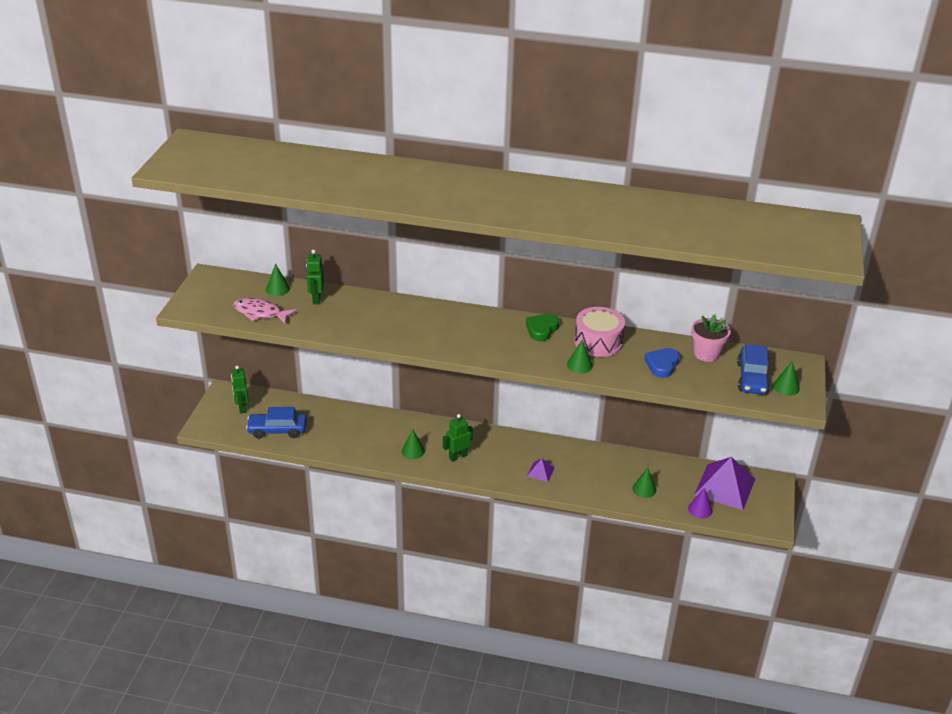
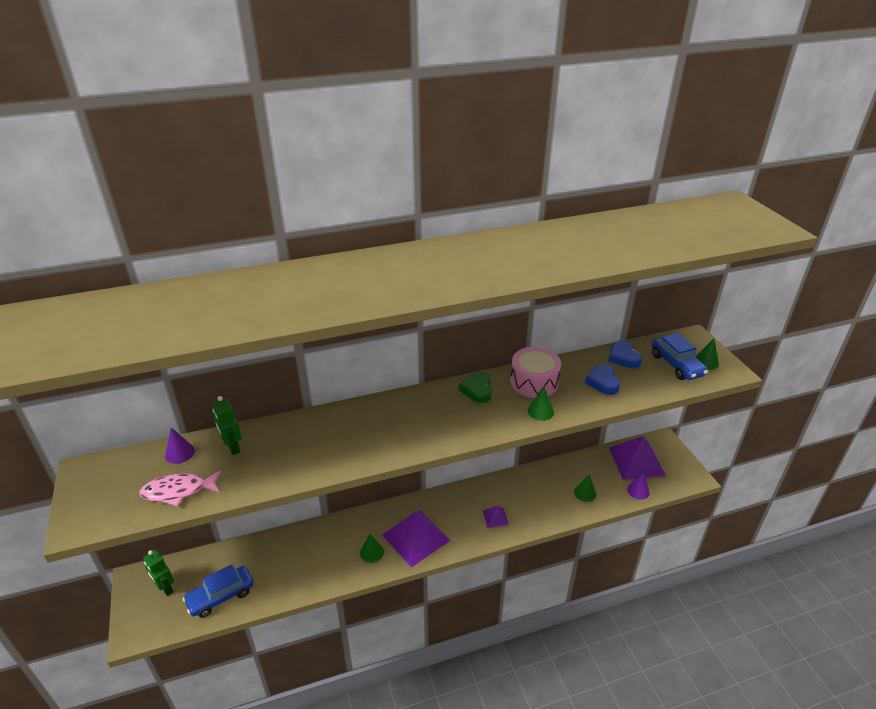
camera: 30 degrees left, 0 degrees up
(277, 289) = (179, 453): green cone -> purple cone
(458, 456) = (416, 537): green robot -> purple pyramid
(706, 354) = (623, 357): pink flower pot -> blue heart

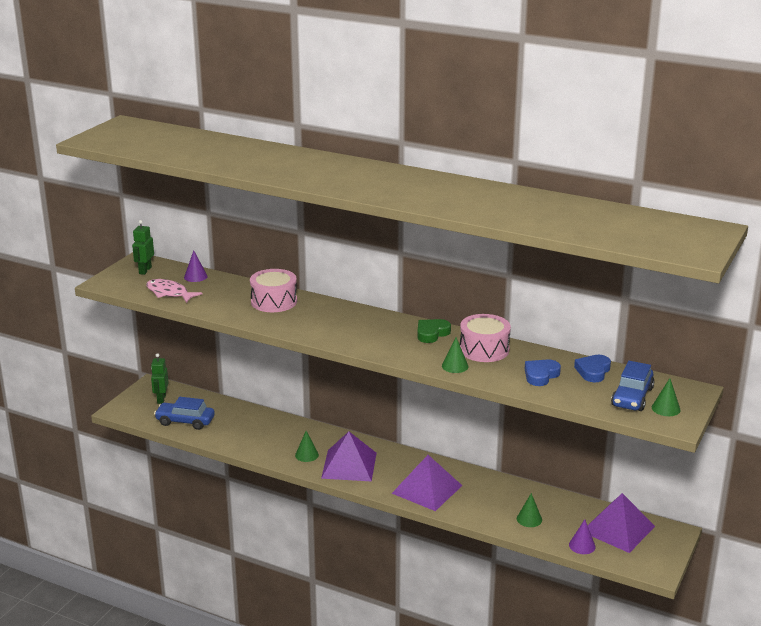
camera: 45 degrees right, 10 degrees down
(232, 447) = (227, 287): green robot -> green robot (145, 270)
(302, 436) = (274, 301): none -> pink drum
(495, 517) = (427, 489): purple pyramid -> purple pyramid, size x2.18

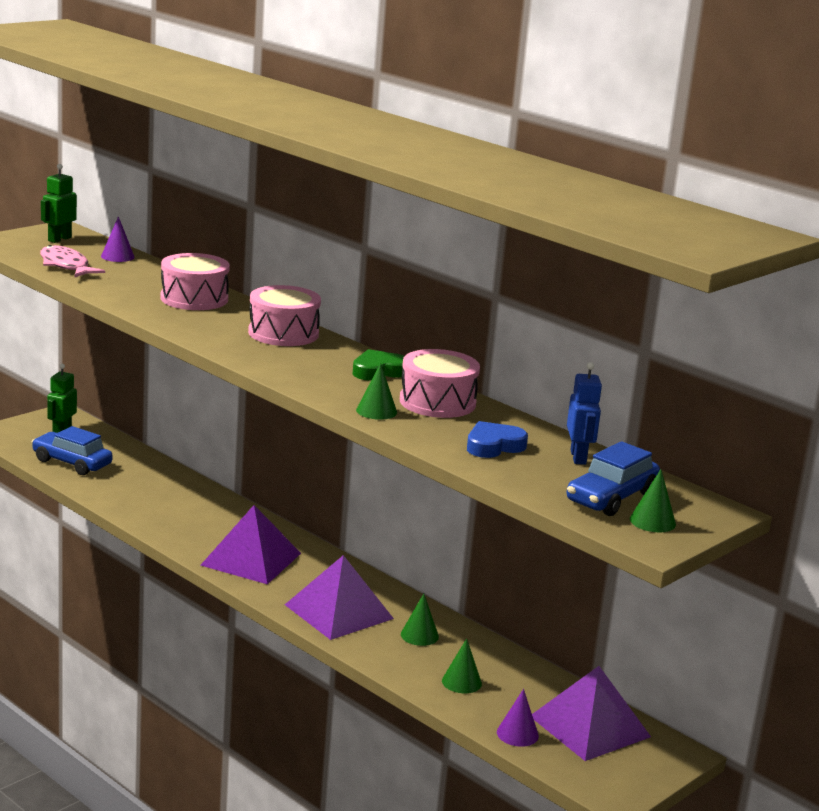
camera: 15 degrees right, 5 degrees down
(306, 455) = (202, 534): green cone -> green cone (419, 635)
(351, 317) = (283, 333): none -> pink drum
(593, 371) = (578, 457): blue heart -> blue robot

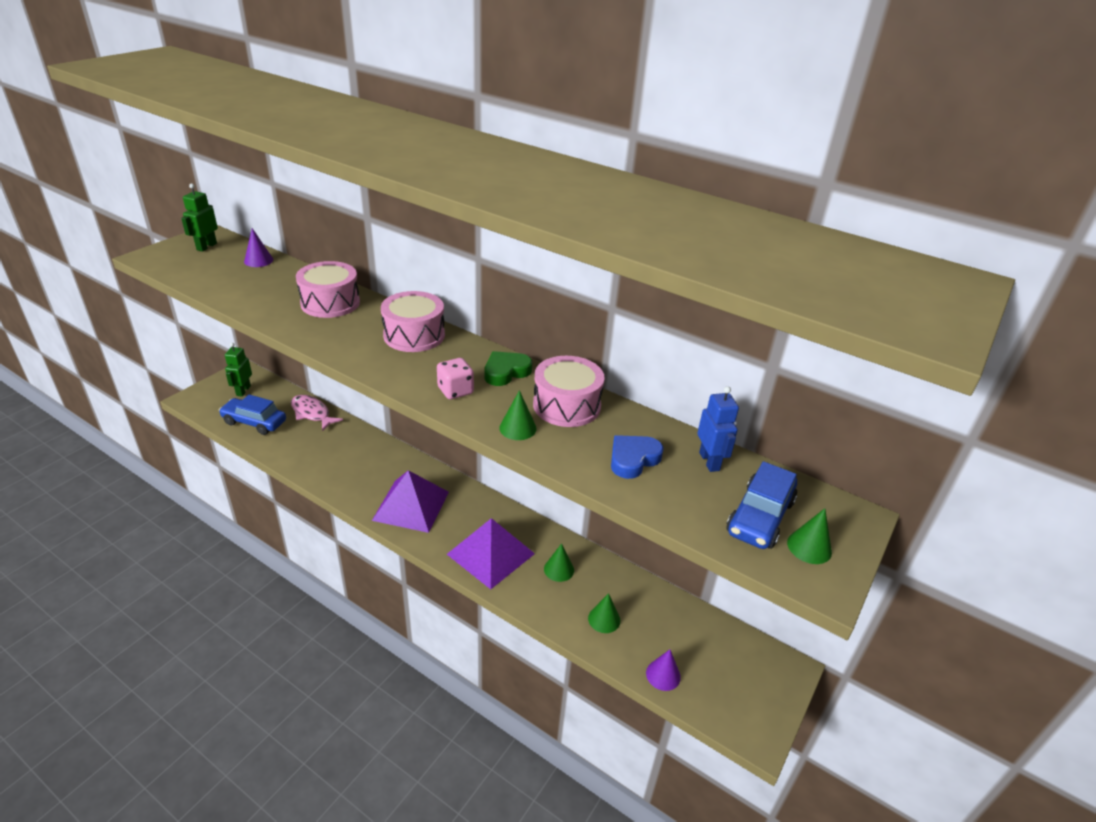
camera: 10 degrees left, 15 degrees up
(66, 266) = (213, 278): pink fish -> pink fish (312, 413)
(317, 378) = (455, 391): none -> pink dice
(590, 726) = (715, 652): purple pyramid -> none

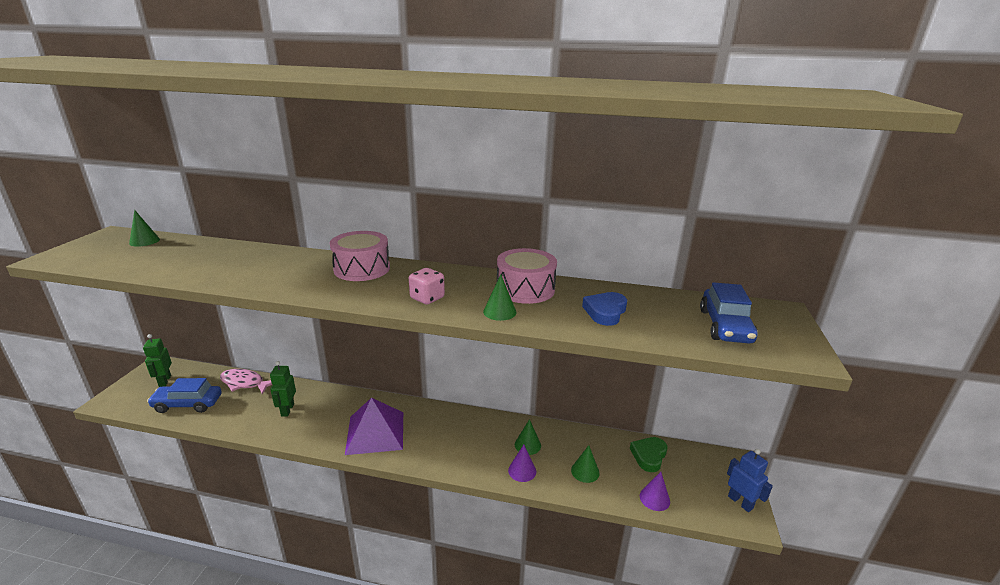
camera: 20 degrees left, 10 degrees down
(206, 246) = (114, 242): green robot -> green robot (287, 410)
(258, 260) = (176, 243): purple cone -> purple cone (522, 470)
(330, 303) = (267, 260): pink drum -> none
(491, 554) = (465, 450): purple pyramid -> none
(506, 372) = (459, 278): green heart -> green heart (649, 456)
(709, 461) = (659, 301): blue robot -> blue robot (740, 502)
(809, 547) = (774, 336): green cone -> green cone (144, 241)

